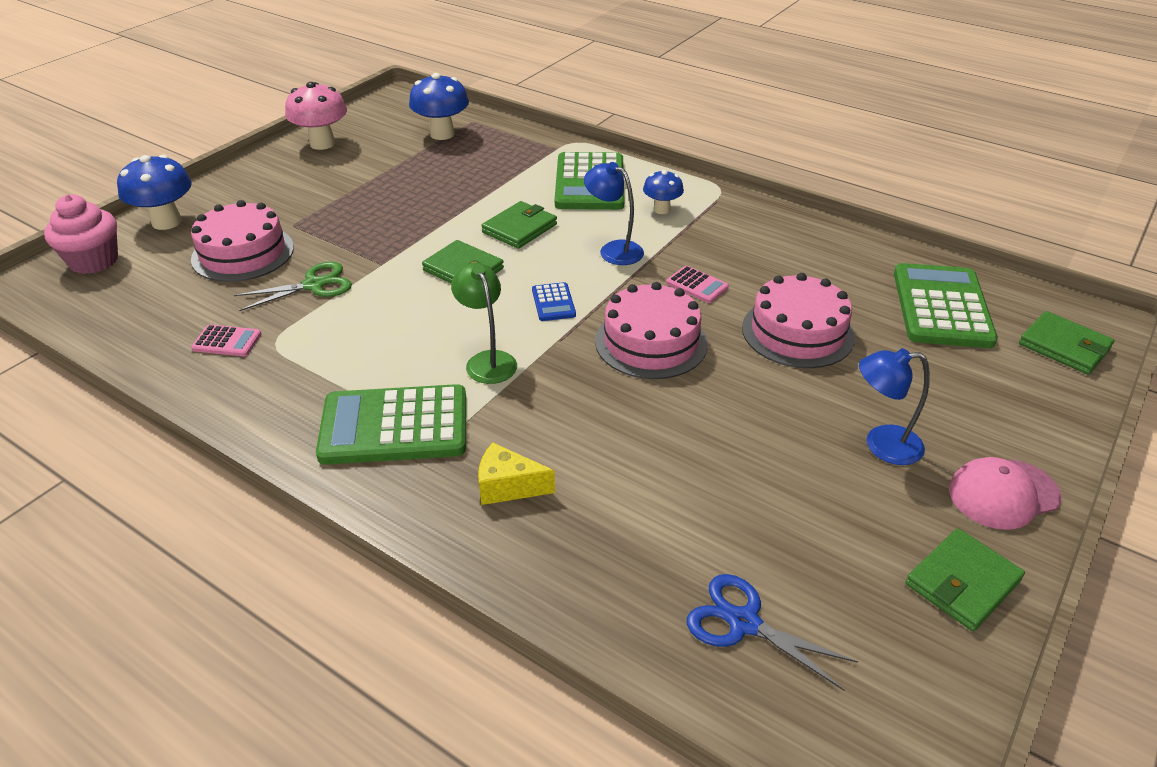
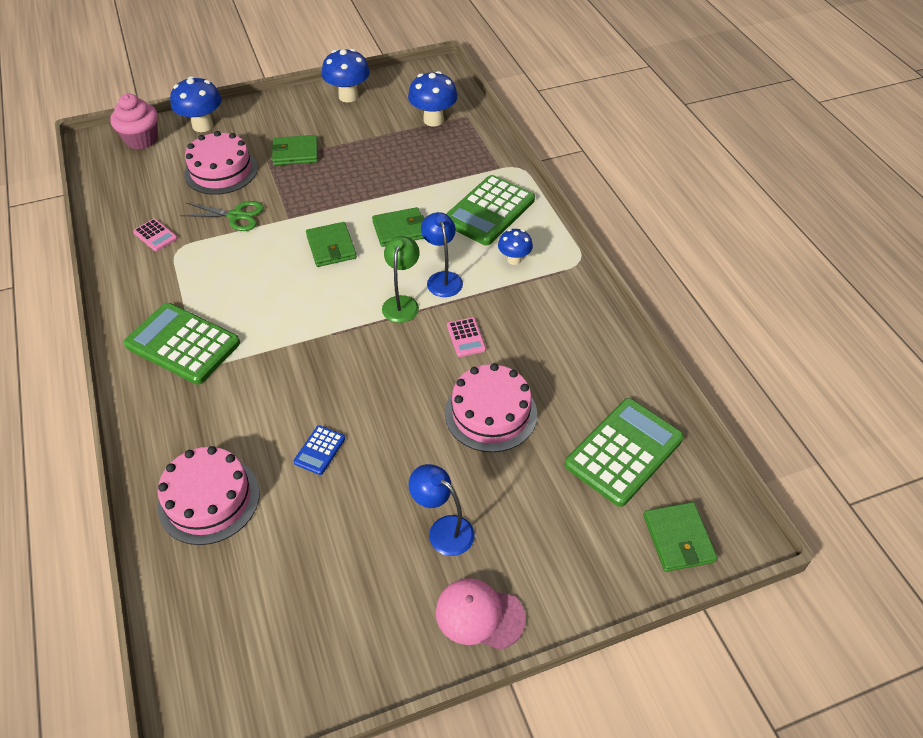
camera: 35 degrees right, 10 degrees up
(322, 143) = (348, 96): pink mushroom -> blue mushroom
(487, 360) = (276, 326): green lamp -> green lamp (402, 303)
(508, 487) = (199, 420): yellow cheese -> none
(553, 302) = (358, 302): blue calculator -> blue calculator (319, 450)
(651, 342) = (385, 366): pink cake -> pink cake (209, 499)
(744, 623) = (228, 586): blue scissors -> none
(962, 582) = (377, 651): green wallet -> green wallet (295, 153)

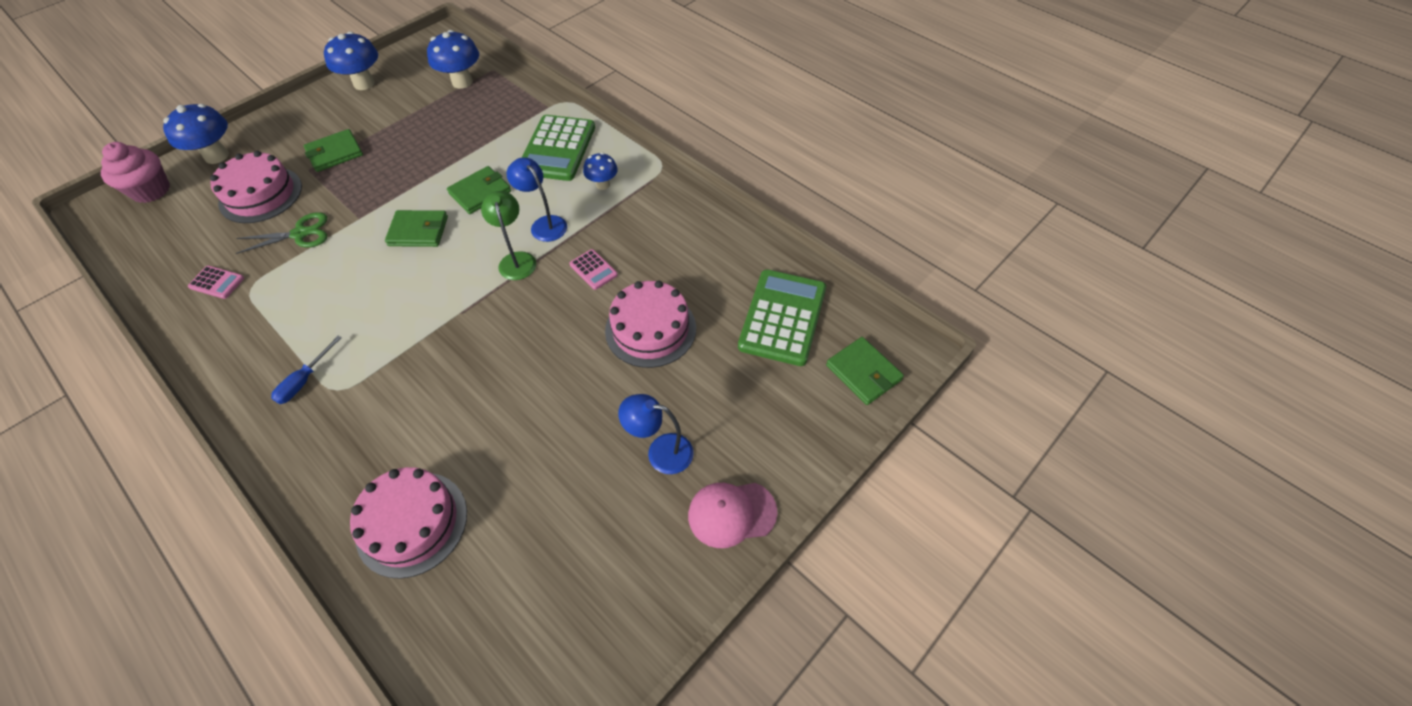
camera: 25 degrees left, 5 degrees up
(183, 344) = (304, 381): green calculator -> blue screwdriver
(319, 450) = (504, 428): blue calculator -> none
(331, 247) = (418, 231): green wallet -> green wallet turned 45 degrees counterclockwise

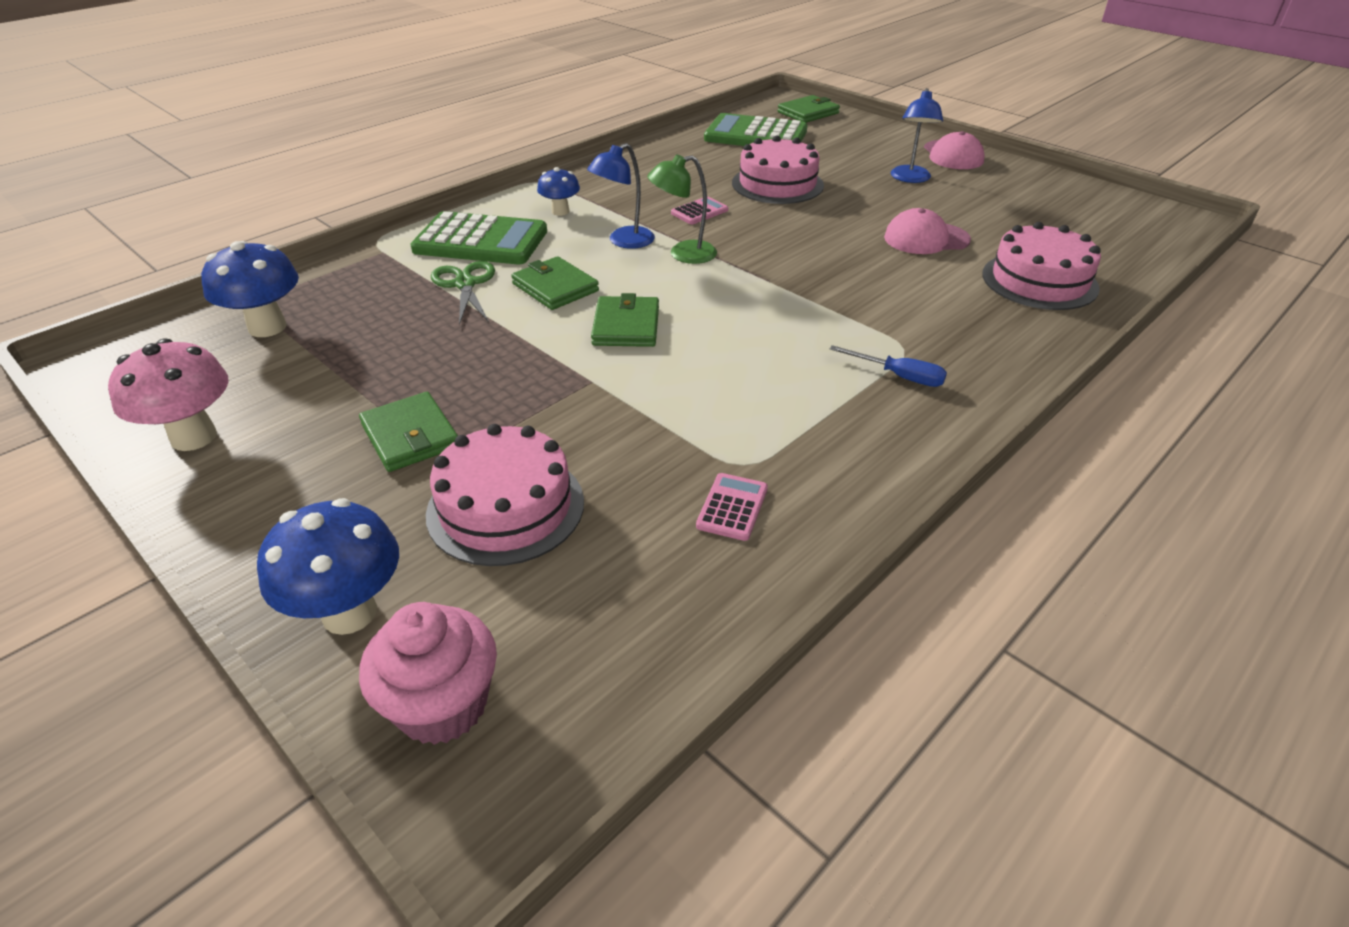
camera: 90 degrees left, 15 degrees down
(300, 234) = (620, 435): green scissors -> green scissors (465, 284)
(364, 83) = (194, 437): blue mushroom -> pink mushroom
(515, 440) = (926, 239): none -> pink cap

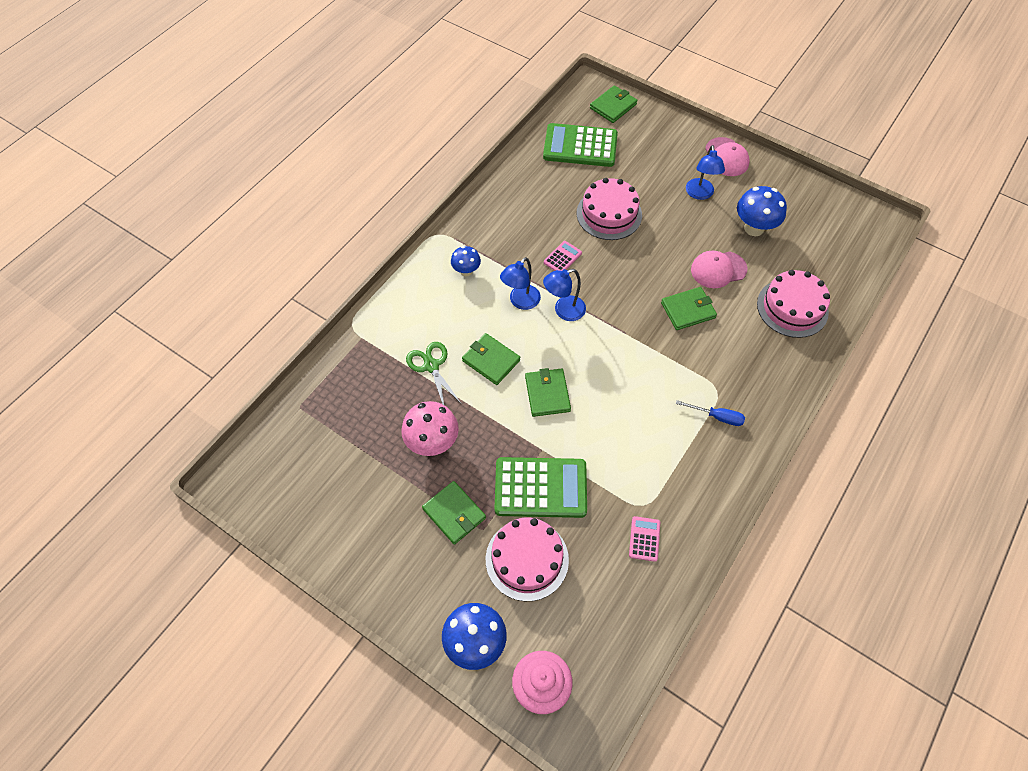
camera: 10 degrees left, 20 degrees up
(194, 437) = (330, 535): pink mushroom -> pink mushroom (432, 443)
(267, 327) = (323, 430): blue mushroom -> blue mushroom (754, 228)
(481, 241) = (423, 315): green calculator -> green calculator (540, 488)
(683, 254) = (563, 311): green lamp -> blue lamp
(872, 269) = (688, 310): none -> green wallet

